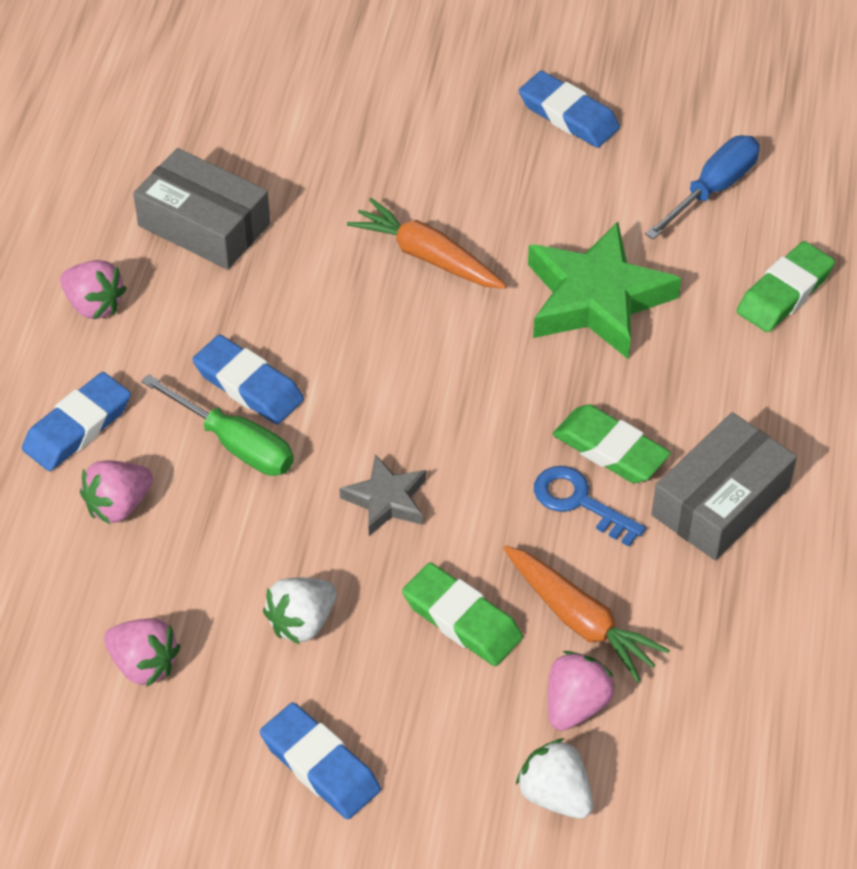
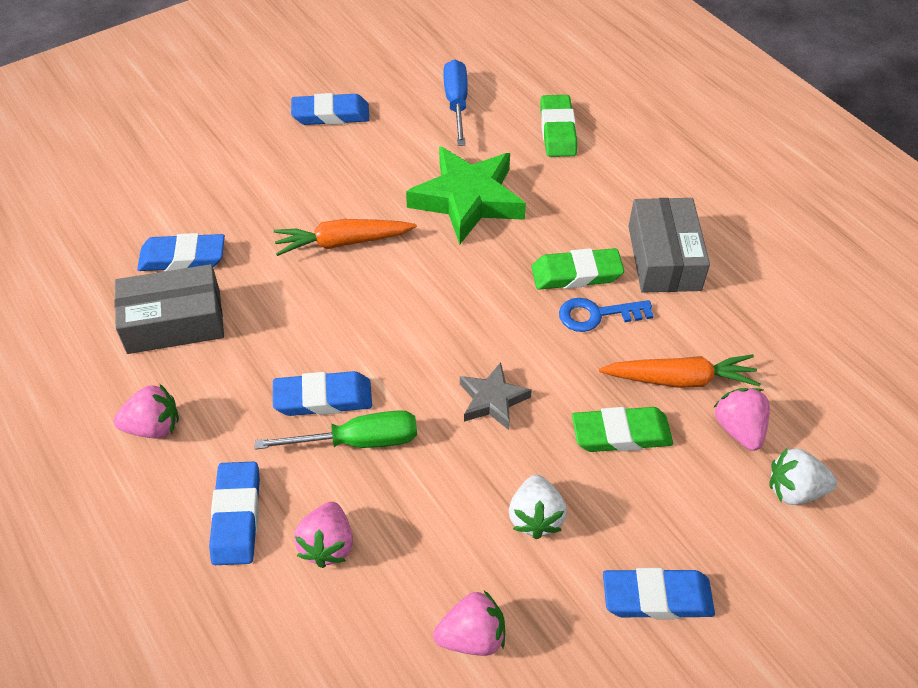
camera: 45 degrees left, 0 degrees up
(273, 169) = (183, 258): none -> blue eraser

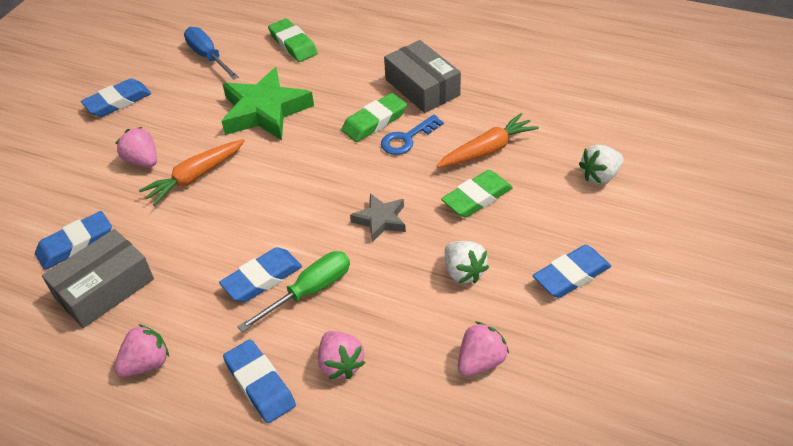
camera: 30 degrees left, 5 degrees down
(738, 429) = (543, 159): pink strawberry -> pink strawberry (142, 160)

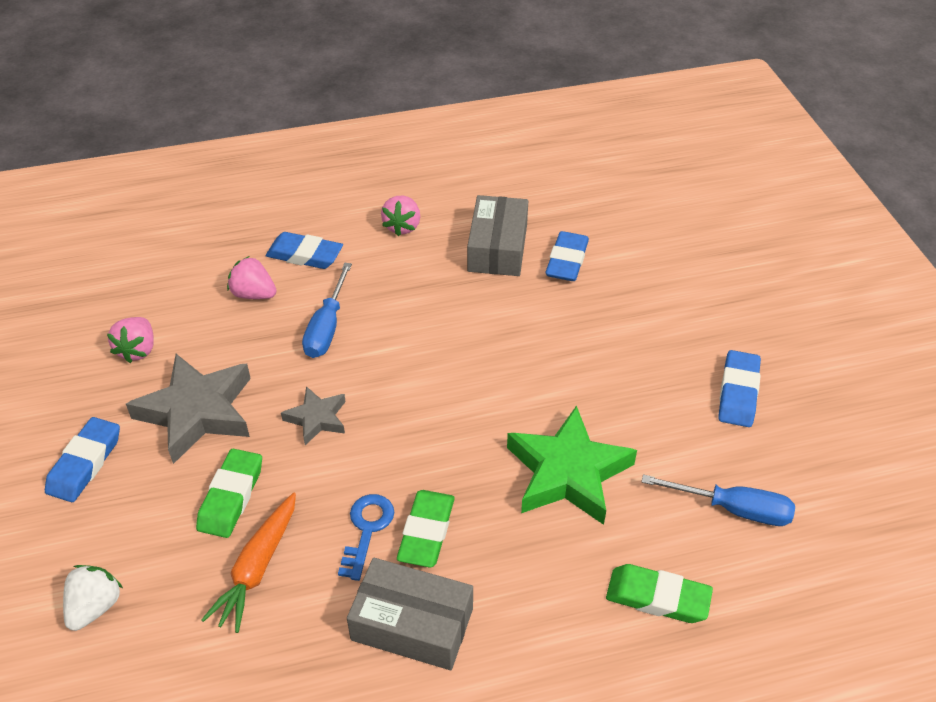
camera: 140 degrees right, 0 degrees up
(142, 160) = (616, 350): pink strawberry -> none
(195, 177) = (544, 363): orange carrot -> none
(262, 278) = (378, 316): blue eraser -> none
(309, 291) = (327, 327): green screwdriver -> blue screwdriver
(463, 272) = (197, 412): white strawberry -> grey star

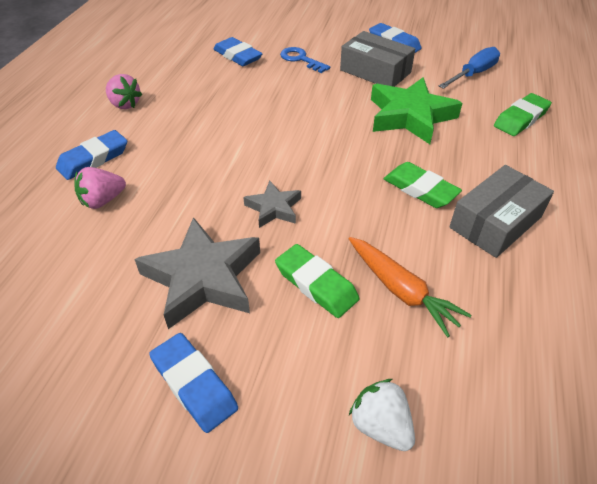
camera: 60 degrees left, 0 degrees up
(138, 350) = (85, 298): pink strawberry -> none
(327, 327) = (185, 173): blue screwdriver -> none
(367, 530) = (400, 217): blue key -> blue key (301, 59)
(497, 248) = (195, 75): grey box -> grey box (375, 71)

